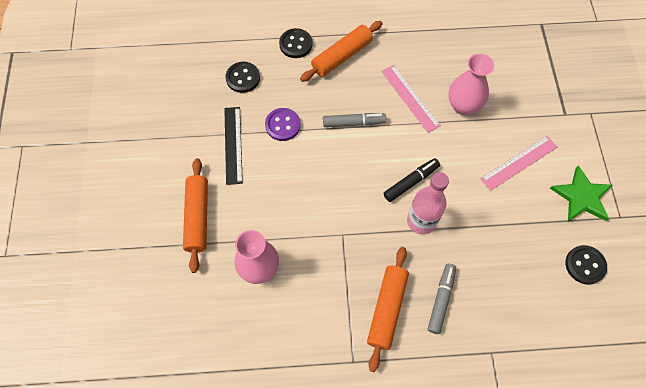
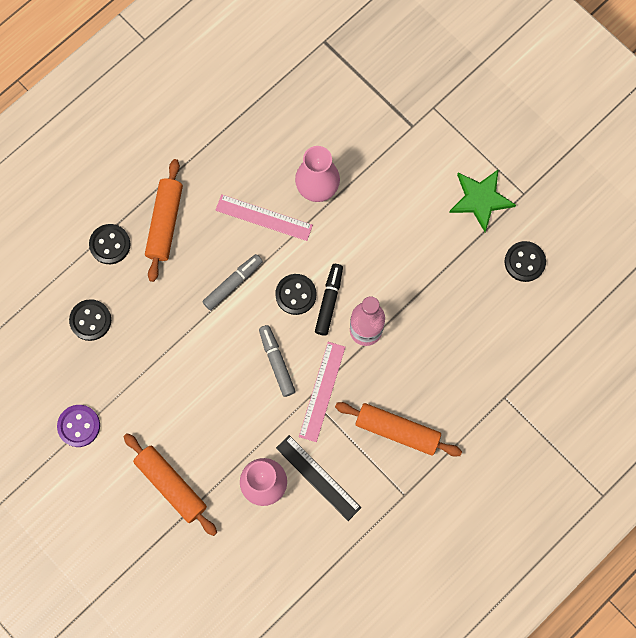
camera: 40 degrees left, 10 degrees up
(233, 145) = (142, 393): black ruler -> black ruler (318, 477)
(283, 125) = (170, 338): purple button -> purple button (79, 426)
(387, 309) = (397, 430): orange rolling pin -> orange rolling pin turned 45 degrees counterclockwise
(390, 161) = (296, 294): none -> black button
(441, 299) = (433, 386): grey marker -> grey marker (277, 362)
(519, 162) = (406, 207): pink ruler -> pink ruler (322, 391)

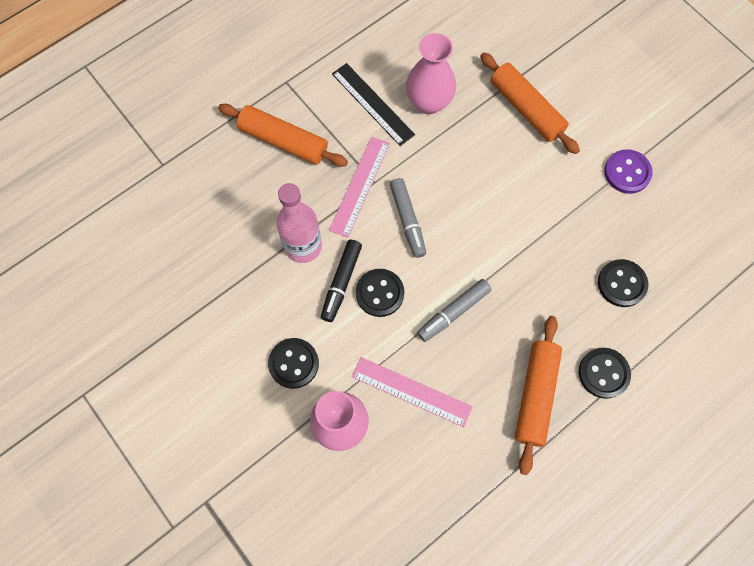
camera: 175 degrees left, 5 degrees down
(480, 199) = (138, 391): green star -> none
(524, 262) = (103, 309): black button -> black button (293, 363)

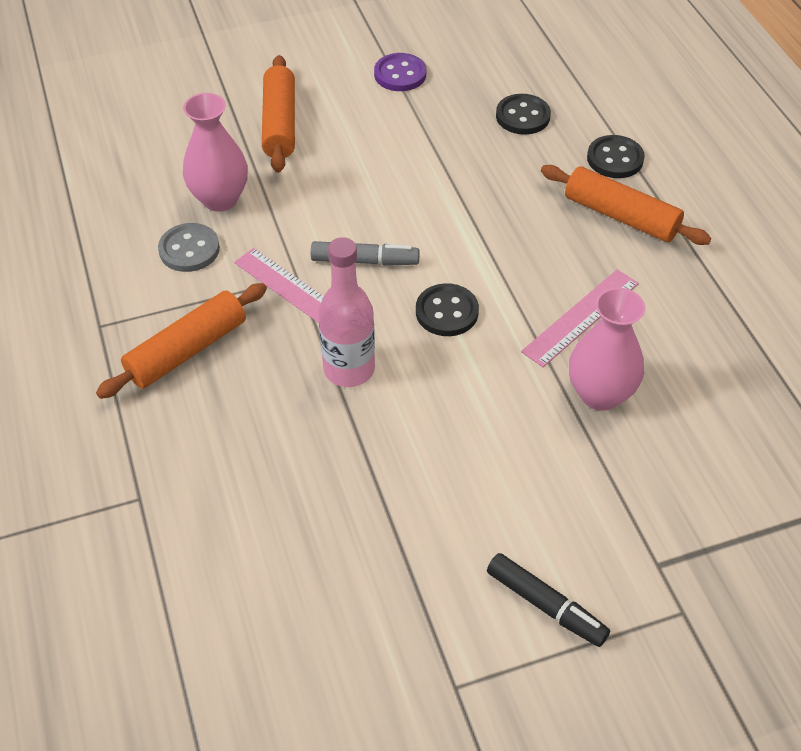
camera: 70 degrees left, 20 degrees down
(293, 363) = (504, 420): black button -> none
(341, 282) = (416, 344): black marker -> black marker (545, 605)
(372, 104) = (189, 249): black ruler -> grey button
(453, 312) = (499, 254): grey marker -> none
(526, 109) = (280, 124): orange rolling pin -> orange rolling pin turned 75 degrees counterclockwise

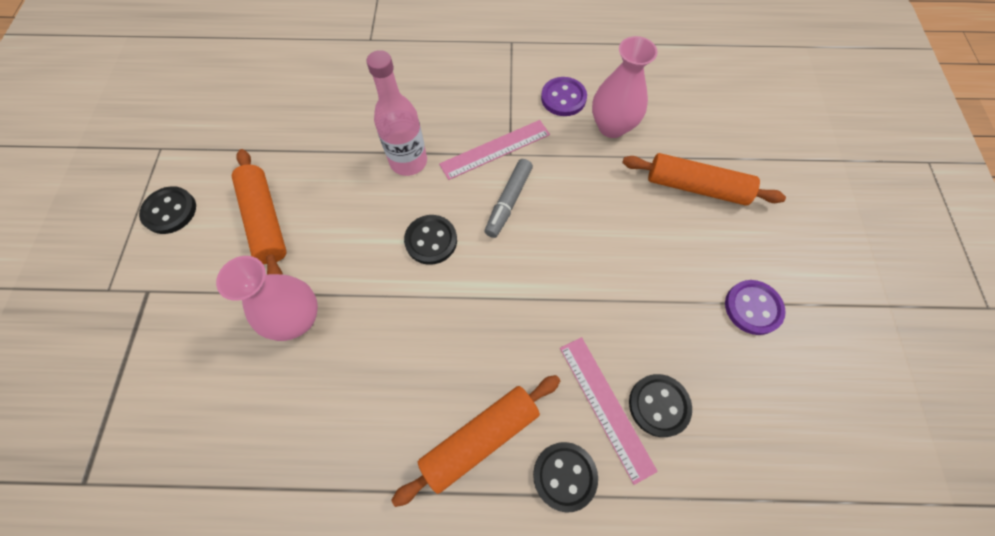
camera: 110 degrees right, 15 degrees up
(187, 350) = (469, 79): orange rolling pin -> orange rolling pin (265, 220)
(189, 249) = (563, 98): grey button -> purple button
(545, 605) = (170, 211): black marker -> black button
(581, 317) = (377, 340): pink ruler -> pink ruler (605, 406)

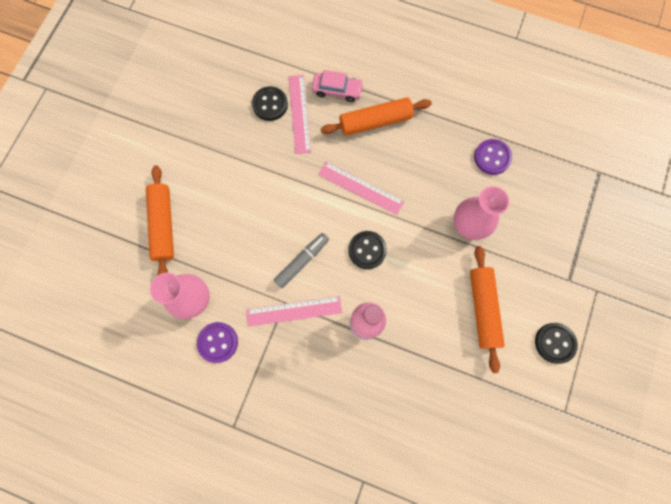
camera: 160 degrees left, 10 degrees up
(467, 320) = (361, 187): none -> pink ruler
(564, 476) = (337, 90): black button -> pink car
(696, 187) = (163, 225): orange rolling pin -> orange rolling pin turned 45 degrees clockwise
(752, 308) = (183, 135): purple button -> purple button (492, 157)

